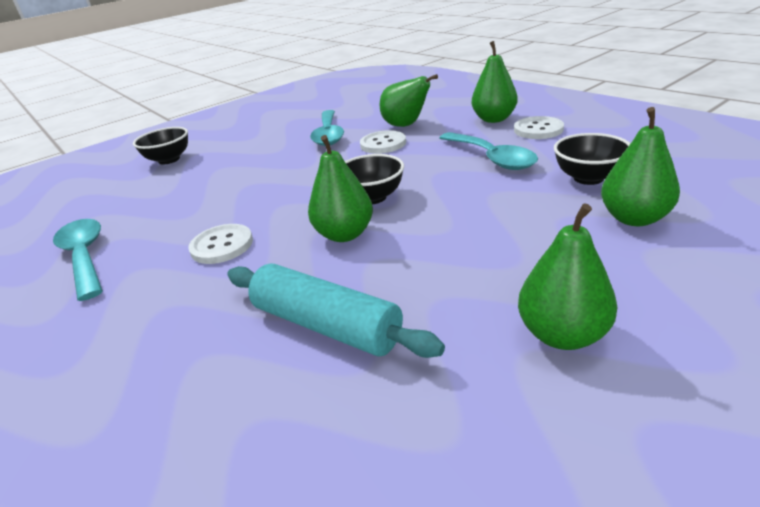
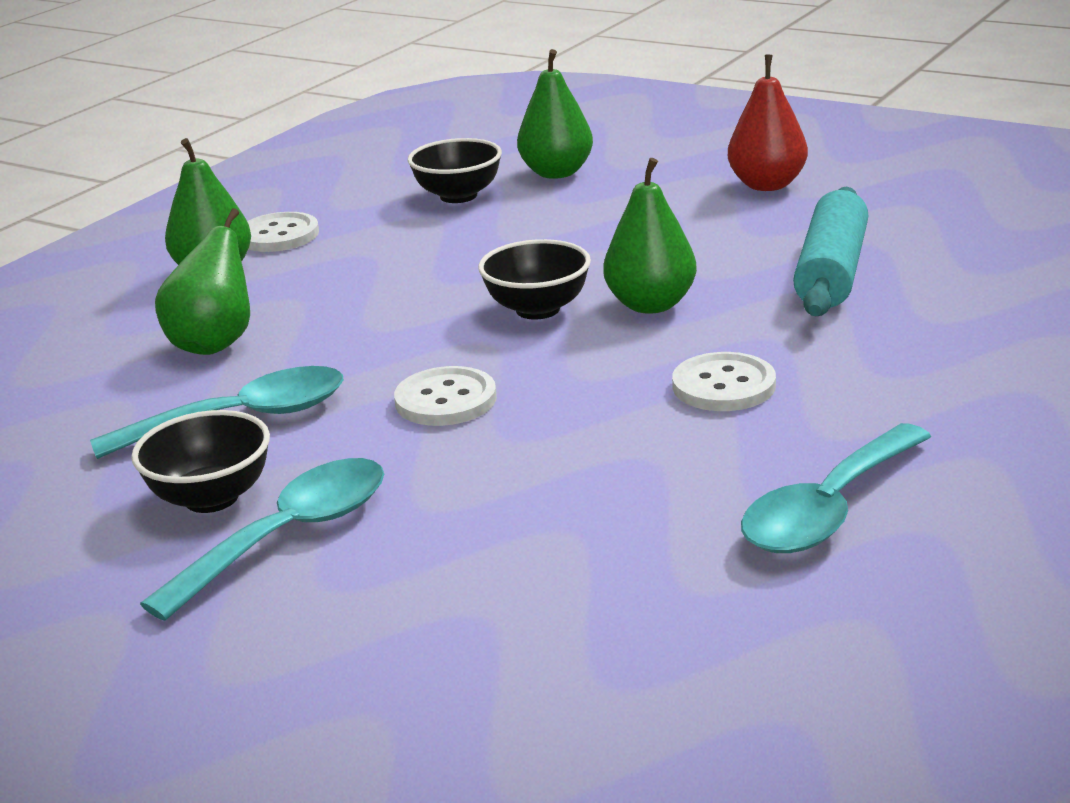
camera: 110 degrees left, 5 degrees down
(169, 160) = (369, 620): black bowl -> black bowl (211, 498)
(383, 144) = (313, 346): white button -> white button (446, 400)
(491, 158) = (391, 252): turquoise spoon -> turquoise spoon (289, 536)
(562, 334) = (767, 185): green pear -> red pear

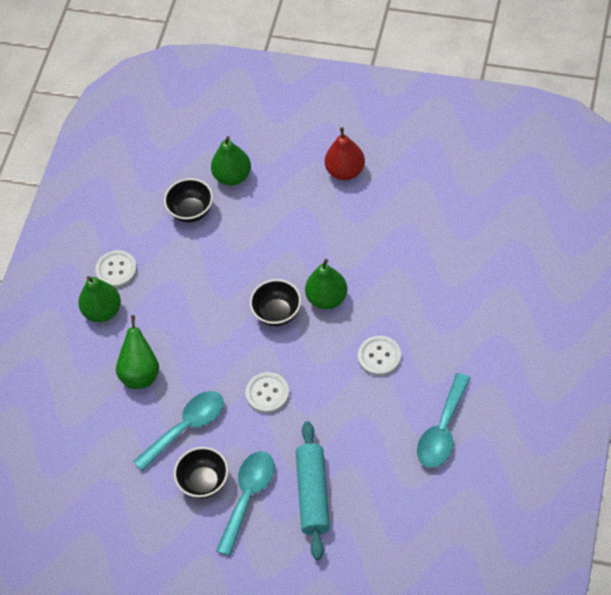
camera: 15 degrees left, 30 degrees up
(831, 272) = (399, 253): turquoise rolling pin -> turquoise rolling pin (313, 494)

